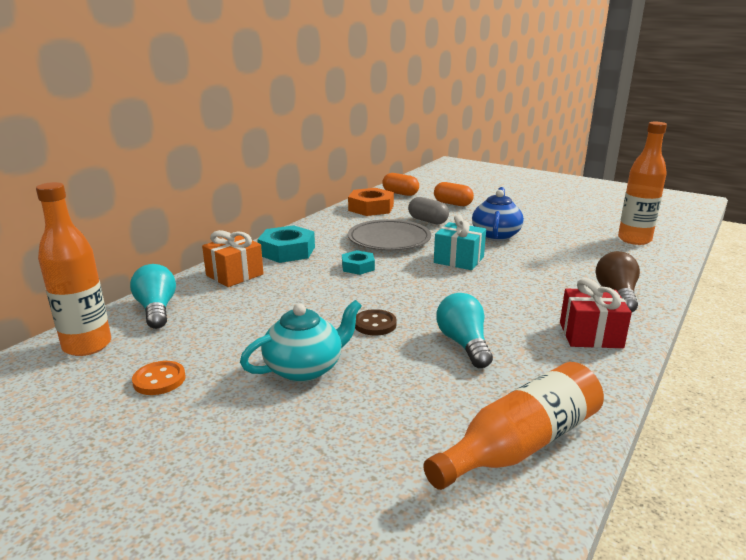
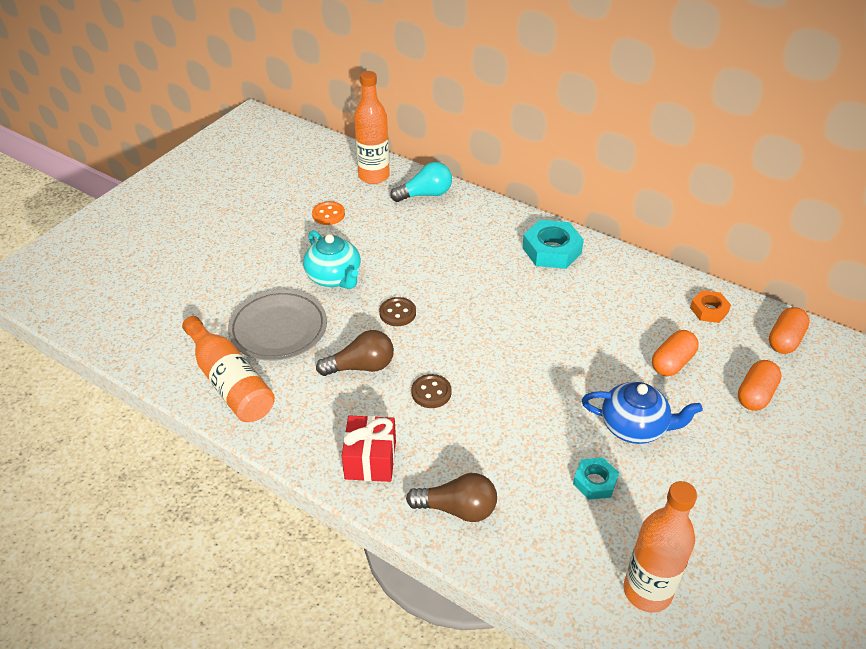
camera: 90 degrees right, 20 degrees up
(234, 275) = (491, 224): orange gift -> none
(358, 267) = (517, 301): turquoise nut -> turquoise nut (595, 482)
(371, 208) = (709, 310): orange nut -> orange nut, size x0.59
(389, 240) = (597, 325): grey plate -> grey plate (278, 329)
(427, 221) = (672, 362): grey capsule -> orange capsule
(459, 260) = (544, 381): turquoise gift -> none
(464, 344) = (361, 366): turquoise light bulb -> brown light bulb
(489, 306) = (431, 392): none -> brown button

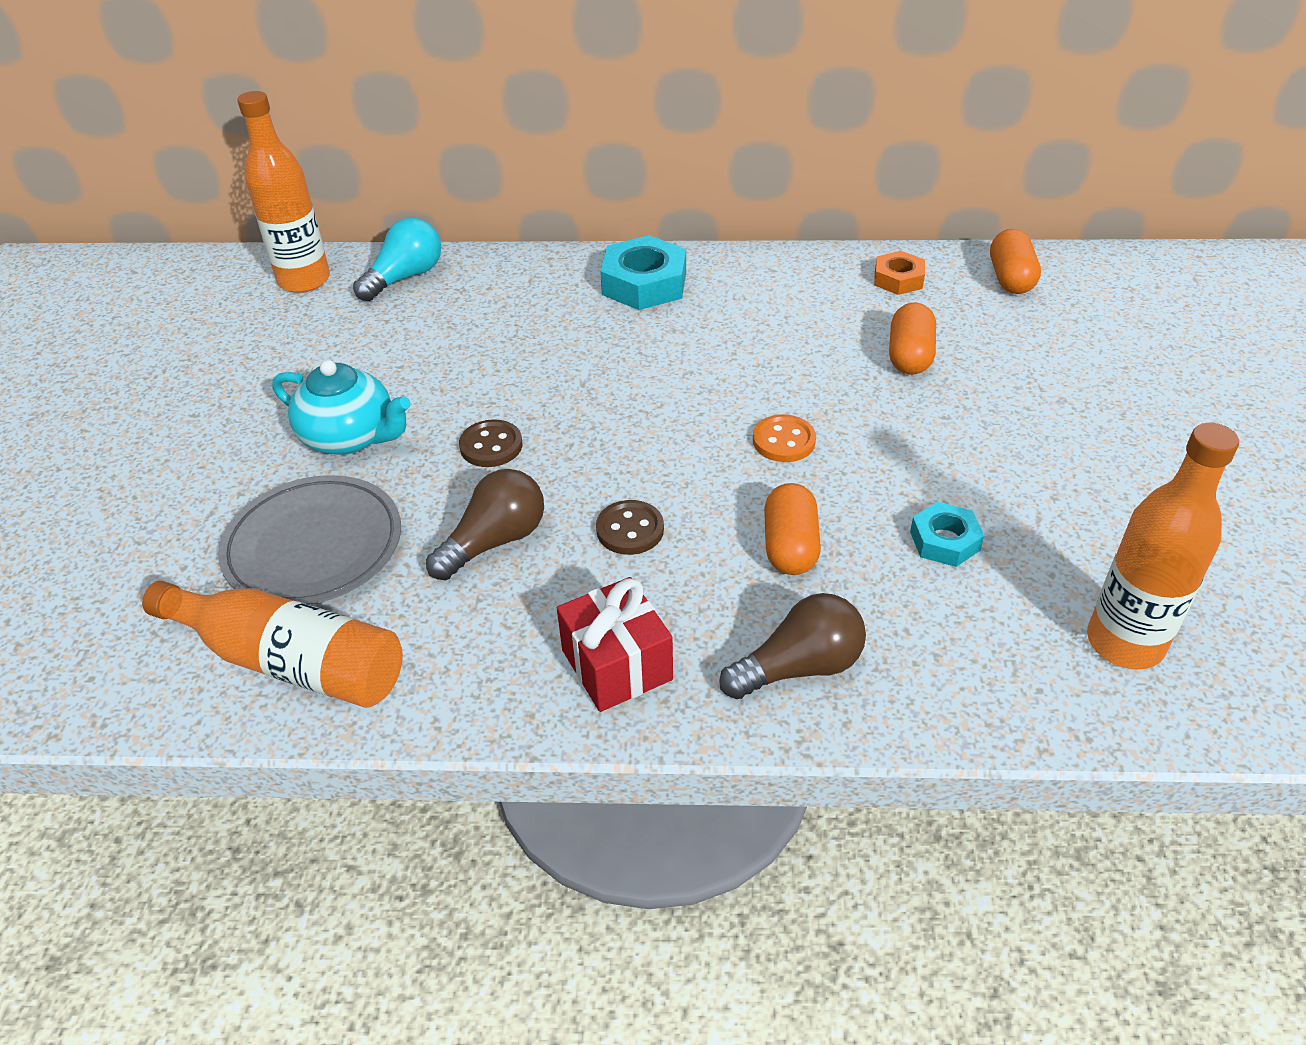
camera: 30 degrees left, 0 degrees up
(328, 214) = (271, 356): orange button -> orange button (784, 441)
(634, 427) = (932, 451): blue teapot -> none
(755, 394) = (1034, 352): orange capsule -> orange capsule (790, 546)

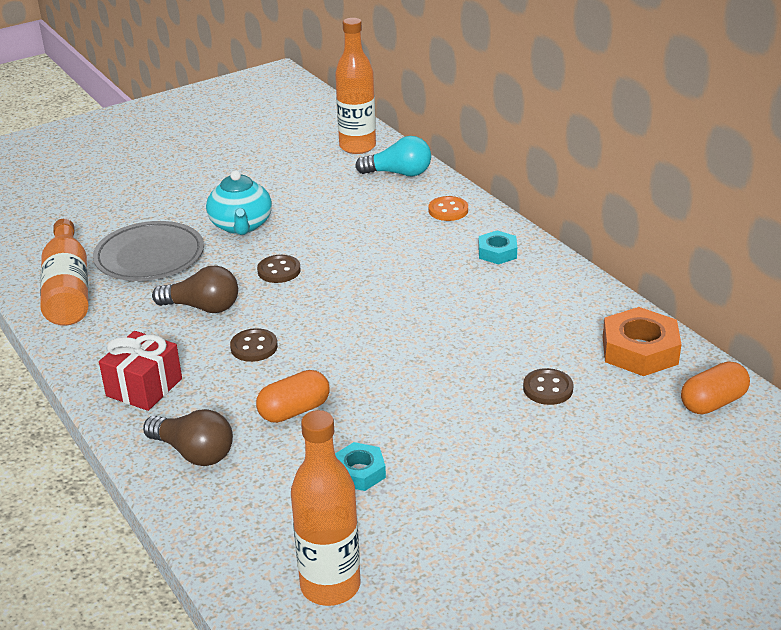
camera: 55 degrees right, 10 degrees down
(644, 283) = (497, 252): turquoise nut -> turquoise nut, size x0.59
(784, 441) = (393, 370): orange button -> orange button (448, 210)
(898, 279) = (639, 350): orange nut -> orange nut, size x1.69
(909, 356) = (548, 388): orange capsule -> brown button

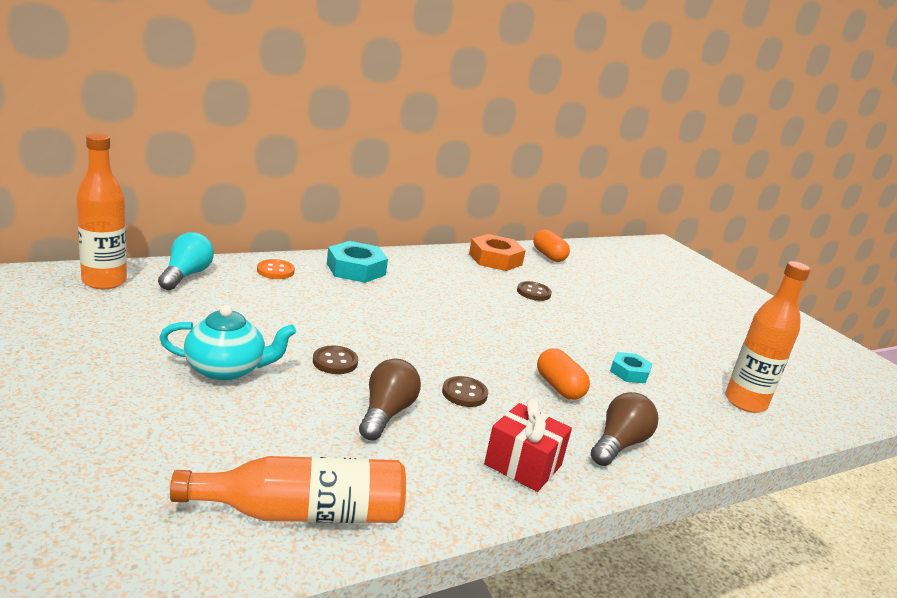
camera: 90 degrees left, 10 degrees down
(149, 257) = (257, 438): grey plate -> none
(497, 252) = (356, 269): turquoise nut -> turquoise nut, size x1.69

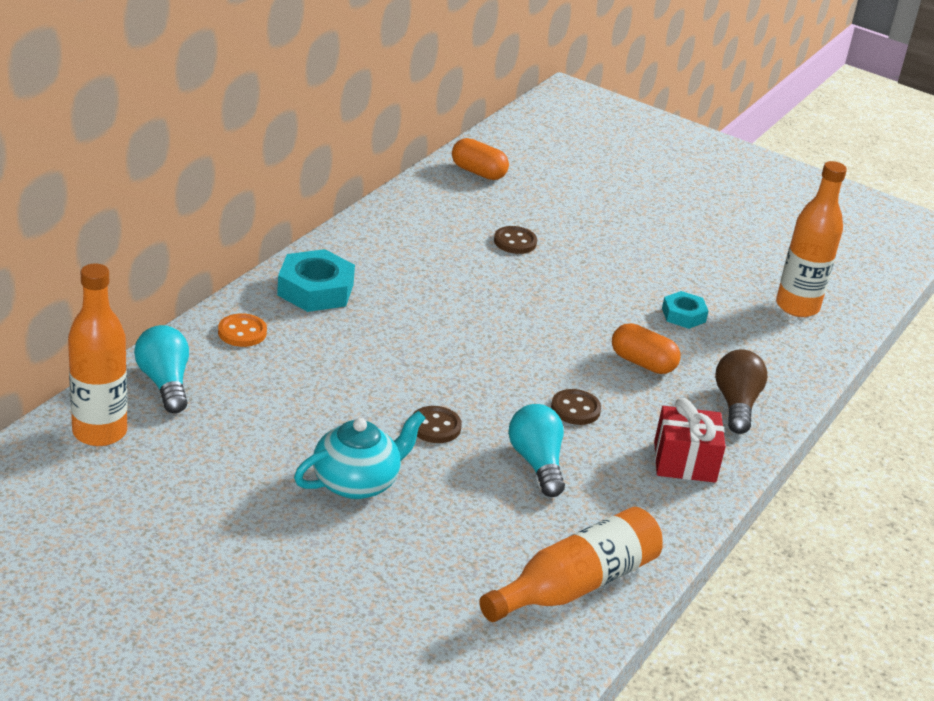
camera: 30 degrees left, 10 degrees up
(386, 414) = (537, 463): brown light bulb -> turquoise light bulb
(495, 259) = (432, 204): orange nut -> none

